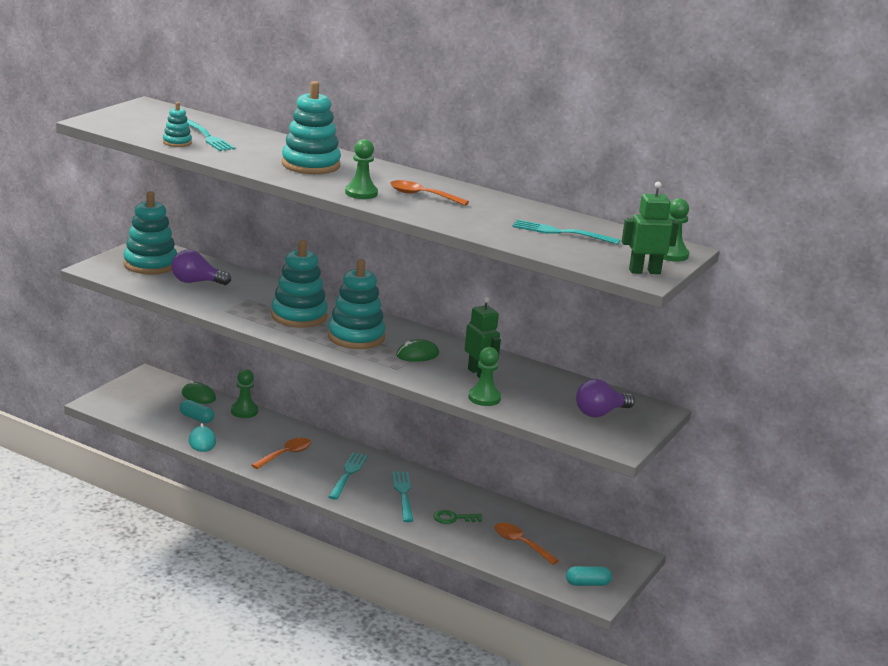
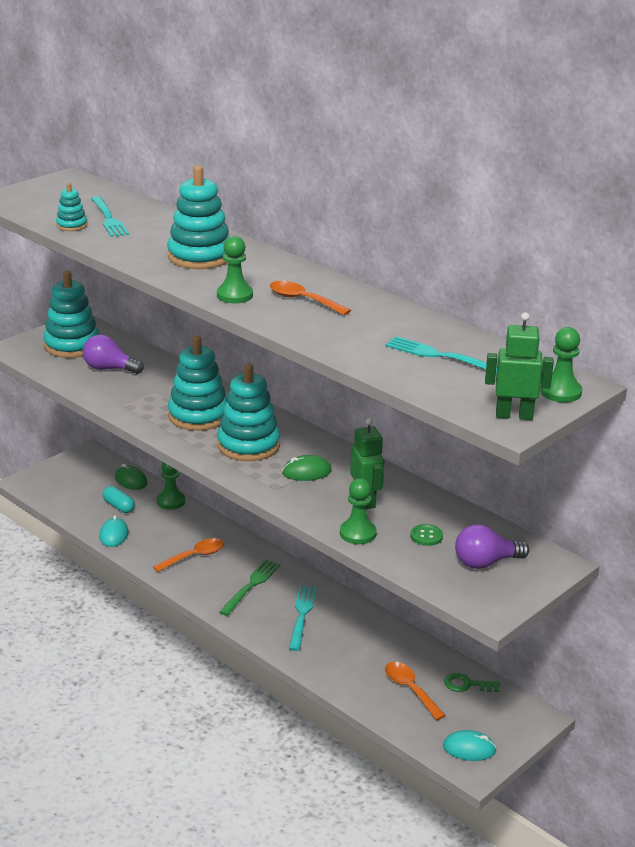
camera: 15 degrees right, 5 degrees up
(348, 474) = (251, 585): turquoise fork -> green fork
(453, 518) = (346, 650): green key -> green key (467, 684)
(542, 397) = (426, 536): none -> green button
(587, 583) = (469, 749): turquoise capsule -> turquoise mouse

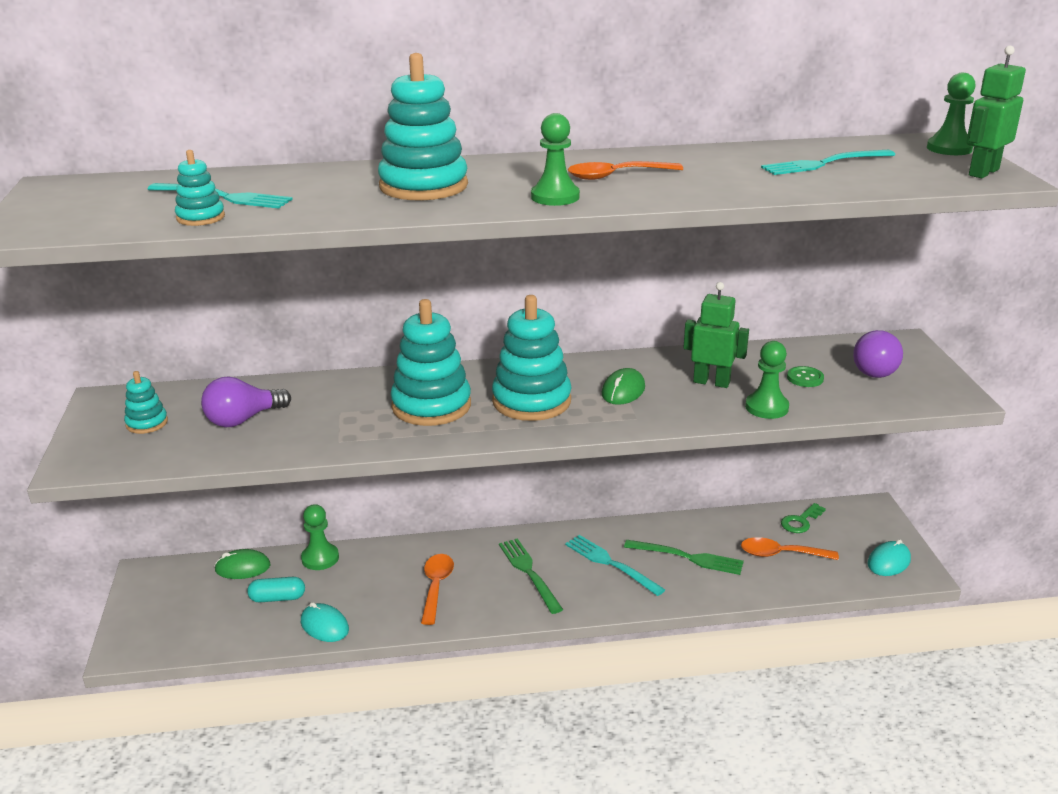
camera: 50 degrees left, 0 degrees up
(72, 345) = (147, 423): turquoise stacking toy -> turquoise stacking toy, size x0.50
(351, 647) = (688, 557): none -> green fork

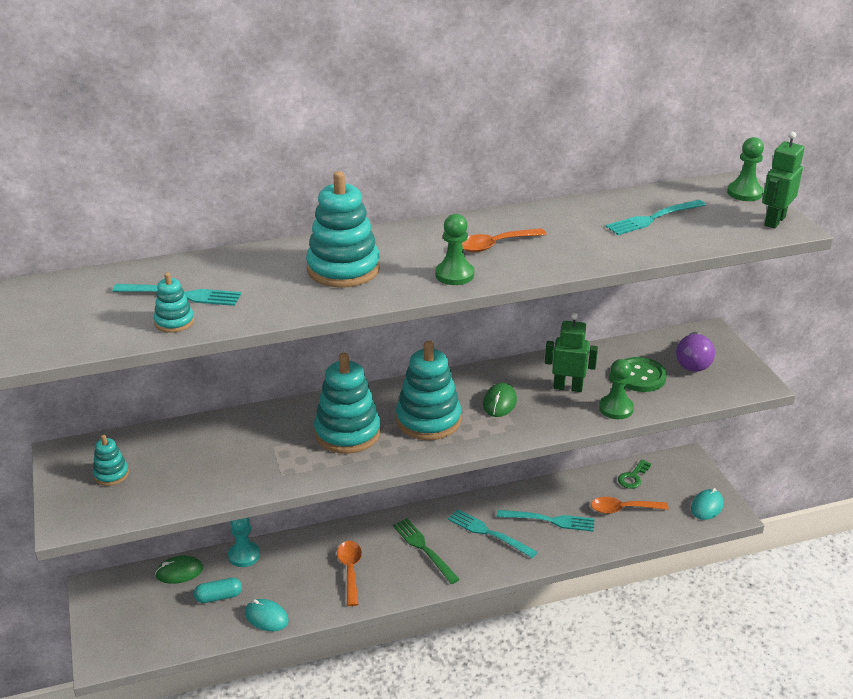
camera: 10 degrees left, 5 degrees up
(243, 420) = (193, 462): purple light bulb -> none
(320, 558) = (244, 555): green pawn -> turquoise pawn
(688, 557) = (550, 520): green fork -> turquoise fork
(805, 378) = (640, 376): green button -> green button, size x1.76

